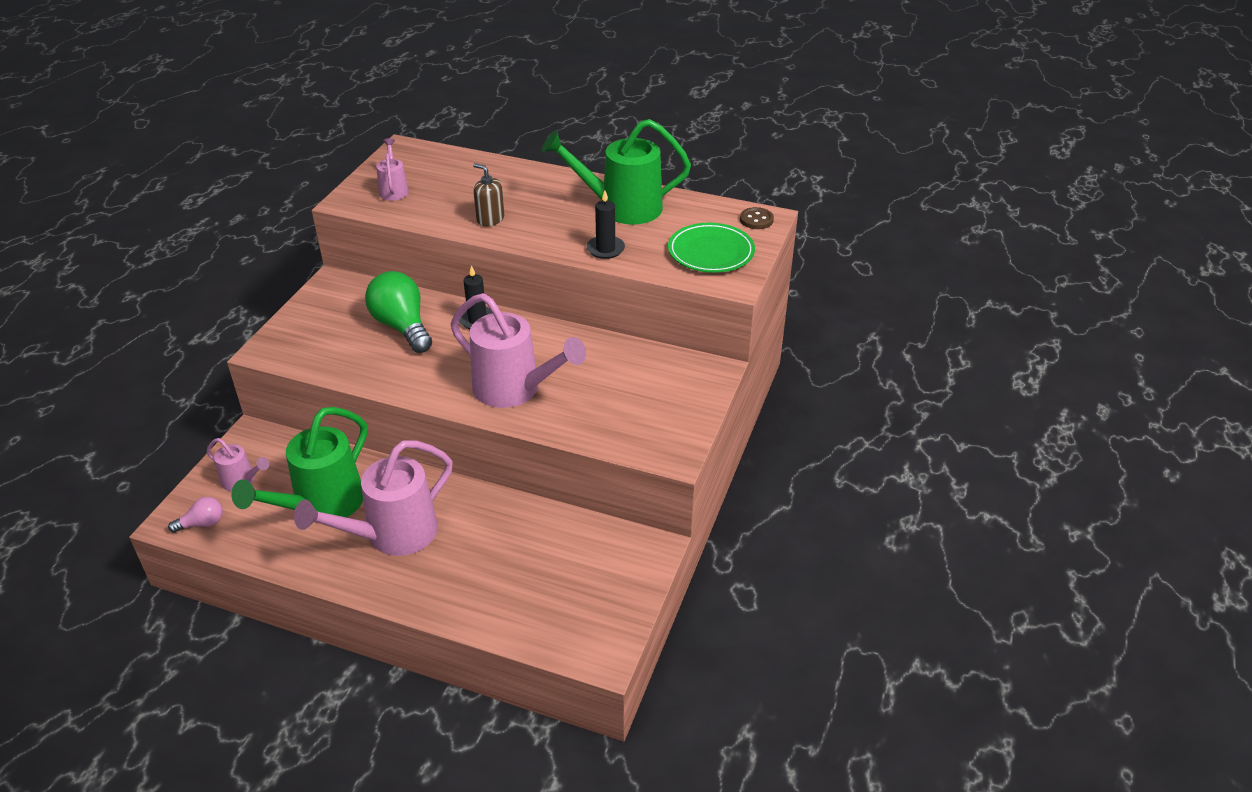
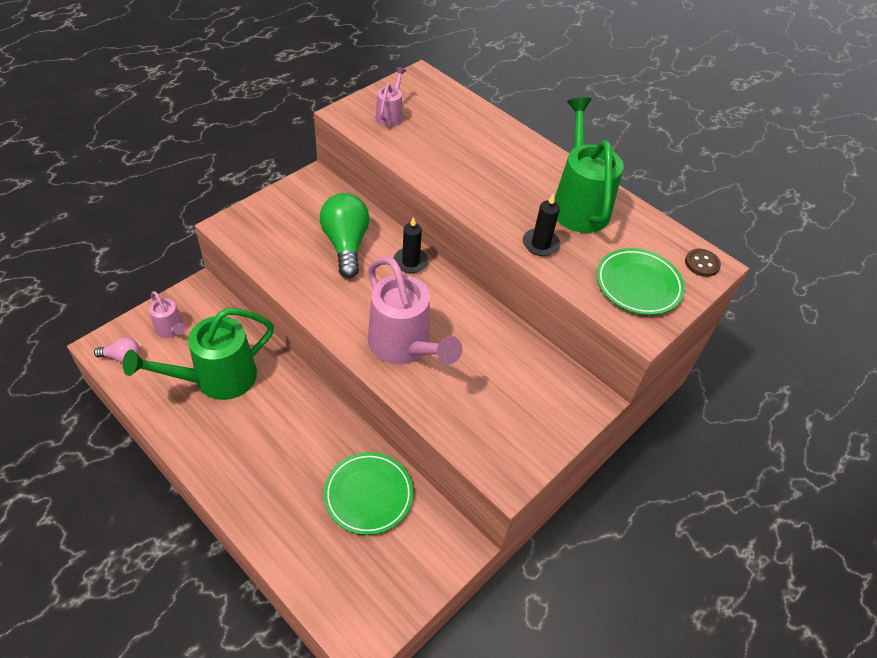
camera: 20 degrees right, 10 degrees up
(392, 535) = (254, 433): pink watering can -> none
(490, 219) = (455, 174): brown soap dispenser -> none
(540, 542) = (368, 495): none -> green plate
(621, 208) = (578, 204): green watering can -> green watering can turned 60 degrees clockwise

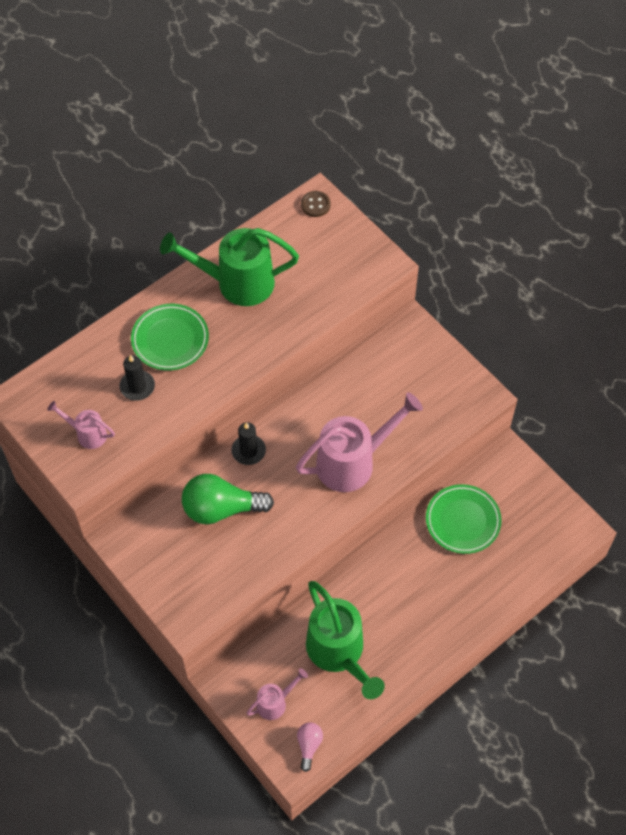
camera: 80 degrees left, 10 degrees up
(540, 244) = (288, 321): black candle -> black candle (137, 387)
(638, 285) = (338, 257): green plate -> green plate (170, 340)

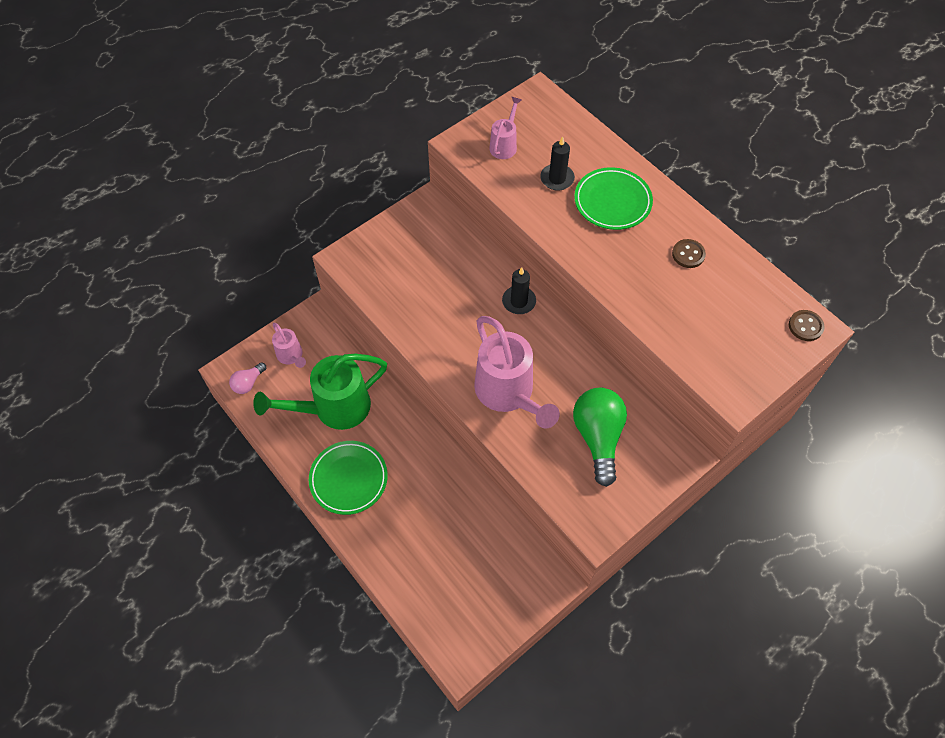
camera: 90 degrees right, 0 degrees up
(221, 508) = (456, 281): green light bulb -> green light bulb (598, 437)
(236, 283) = (688, 254): green watering can -> brown button
(309, 745) = (248, 383): pink light bulb -> pink light bulb turned 120 degrees clockwise
(463, 521) = (471, 528): green plate -> green plate (348, 479)

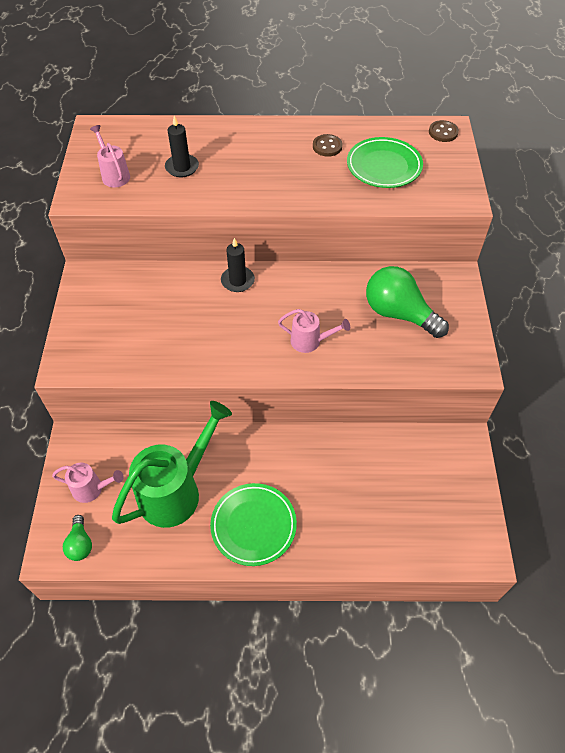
camera: 50 degrees left, 5 degrees down
(248, 383) = (80, 544): pink light bulb -> green light bulb
(333, 408) = (176, 490): green watering can -> green watering can turned 150 degrees counterclockwise
(508, 394) = (310, 341): pink watering can -> pink watering can, size x0.50
(612, 202) = (238, 153): green plate -> green plate (384, 166)

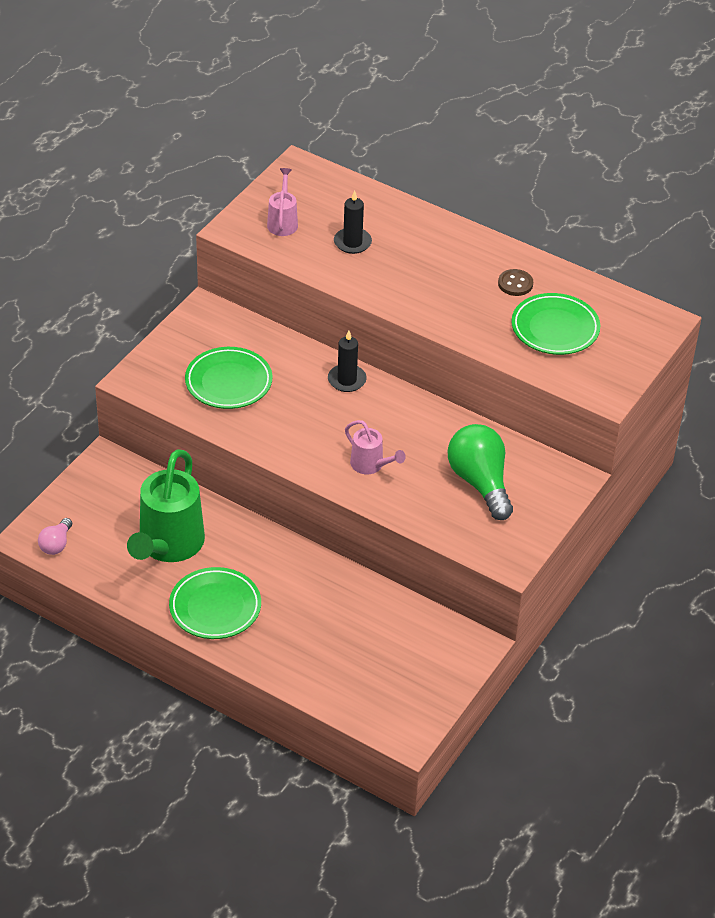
camera: 30 degrees right, 10 degrees down
(80, 544) = (56, 544): green light bulb -> pink light bulb
(92, 489) = (95, 507): pink watering can -> none
(147, 327) = (228, 382): none -> green plate
(176, 490) = (168, 546): green watering can -> green watering can turned 120 degrees clockwise
(443, 132) = (653, 322): brown button -> none

